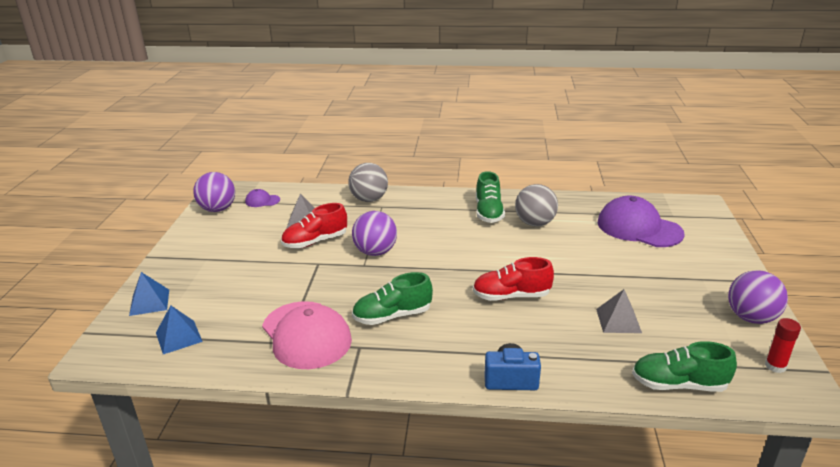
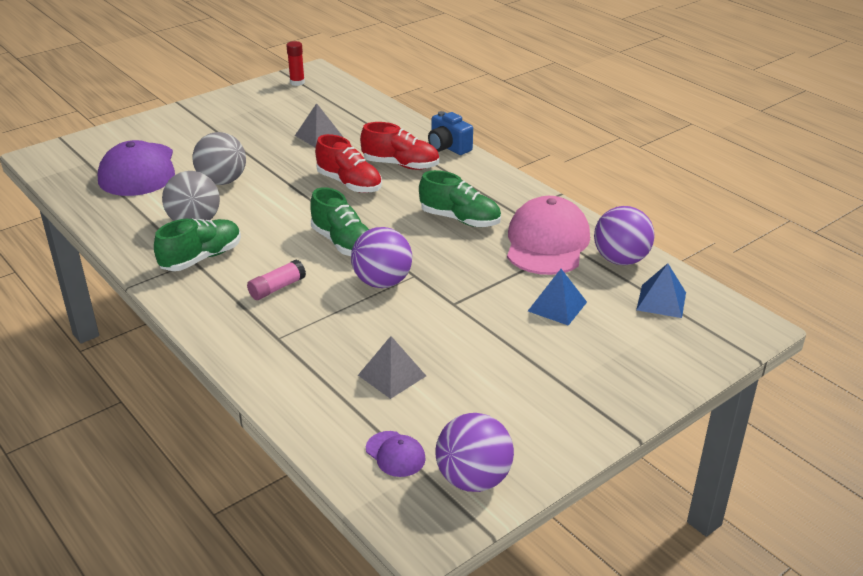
camera: 135 degrees left, 5 degrees up
(149, 302) = (670, 358): blue pyramid -> blue pyramid (557, 306)
(315, 242) = (420, 333): red shoe -> red shoe (401, 165)
(369, 199) = (271, 359): grey ball -> grey ball (222, 181)
(423, 221) = (277, 288): none -> pink glue stick
(678, 384) = (363, 102): green shoe -> green shoe (343, 243)
(751, 318) = (245, 98): purple ball -> purple ball (620, 260)

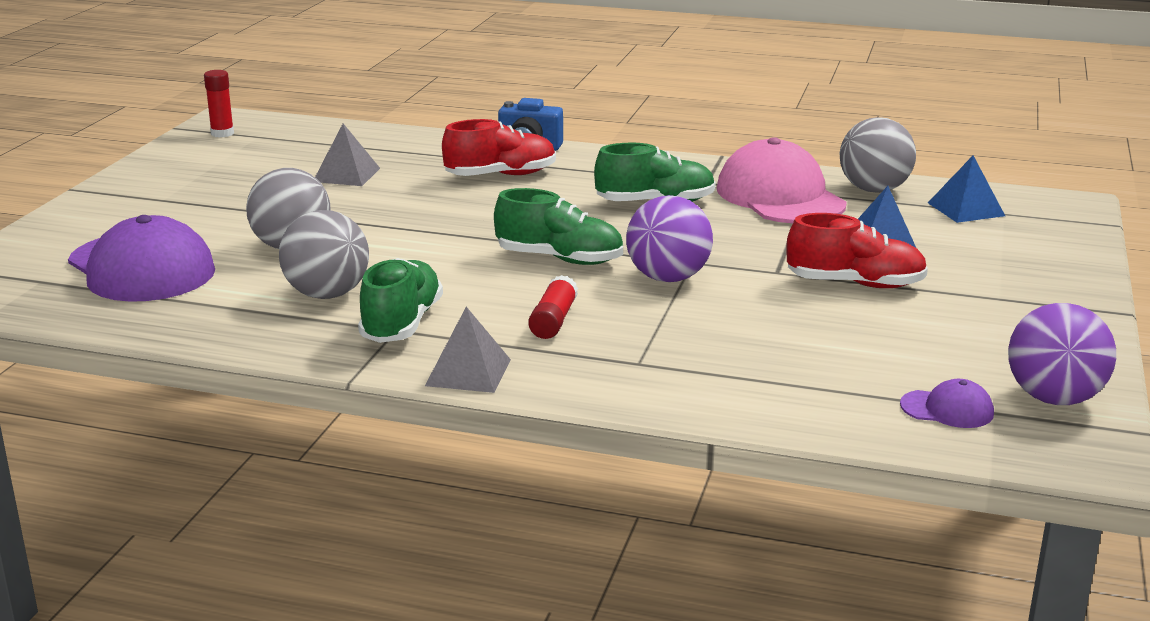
camera: 35 degrees left, 10 degrees down
(277, 288) = (553, 320): pink glue stick -> red glue stick
(349, 184) = (468, 206): red shoe -> red shoe (855, 284)
(392, 375) = (824, 349): grey pyramid -> grey pyramid (468, 372)
(620, 260) = (874, 190): purple ball -> grey ball

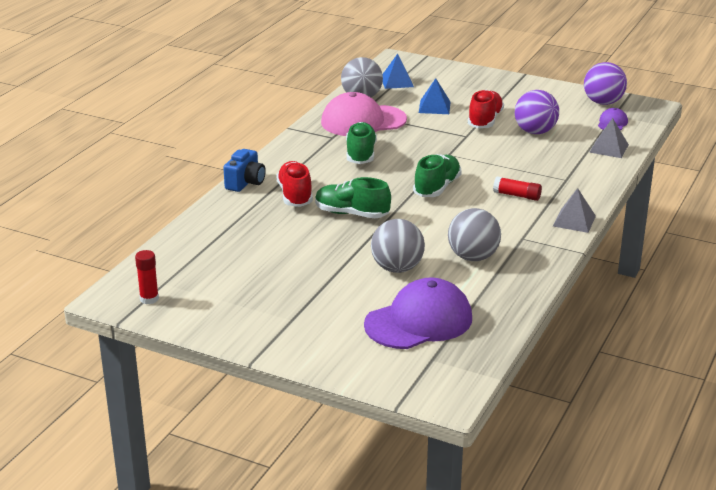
camera: 80 degrees left, 5 degrees up
(346, 175) = (270, 248): grey pyramid -> grey pyramid (609, 148)
(402, 324) = (516, 236): green shoe -> green shoe (351, 214)
(668, 278) = (468, 162): purple ball -> purple ball (535, 132)

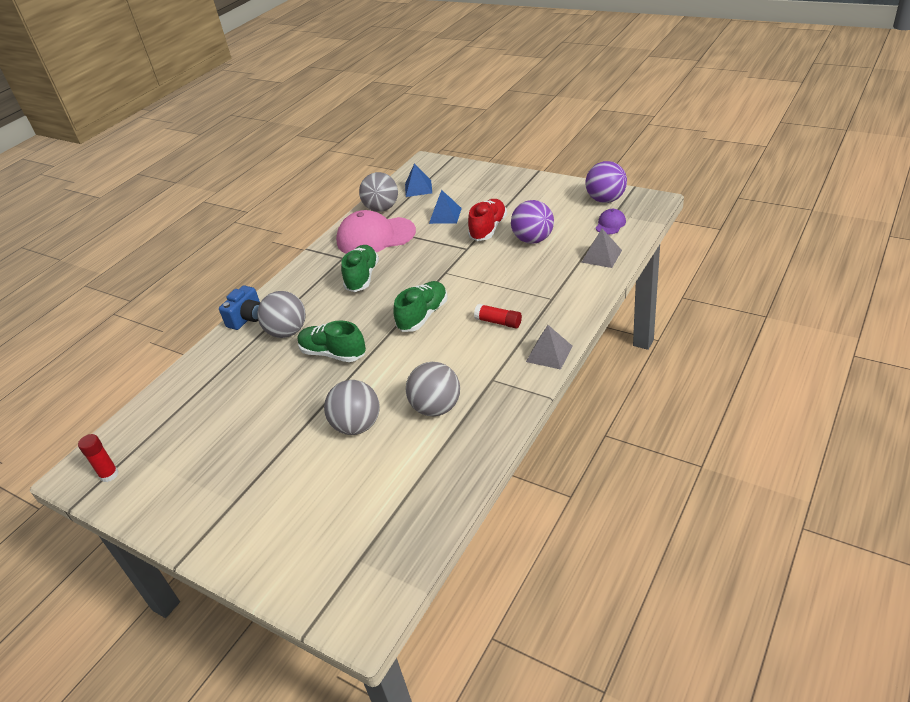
camera: 10 degrees right, 10 degrees up
(295, 195) = (287, 332): red shoe -> grey ball
(419, 321) = (359, 502): purple cap -> none

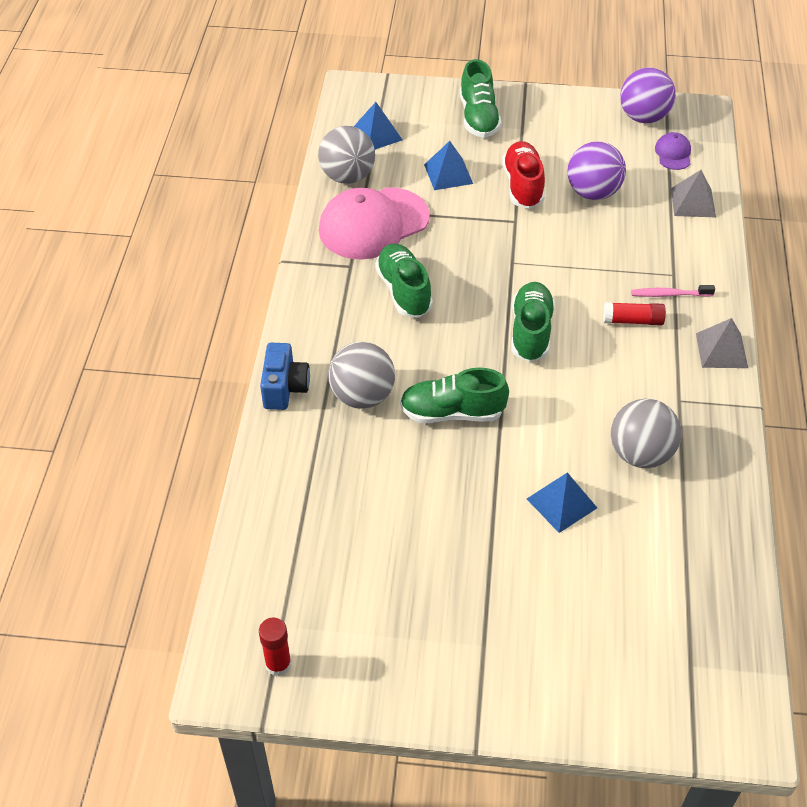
camera: 30 degrees left, 10 degrees up
(357, 426) = (561, 503): grey ball -> blue pyramid
(490, 186) = (478, 118): none -> green shoe
(538, 310) = (669, 294): none -> pink toothbrush

